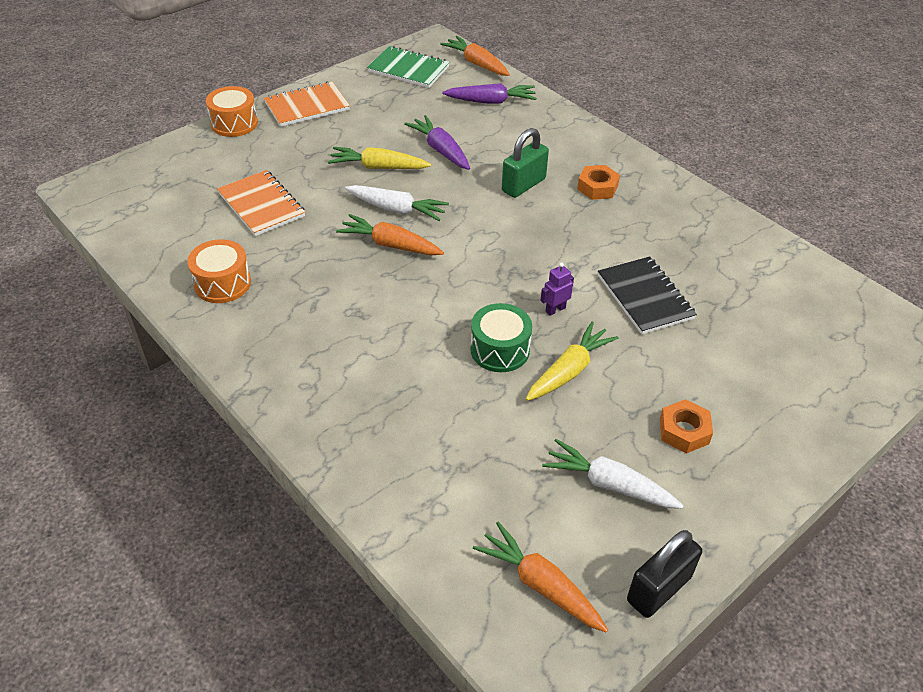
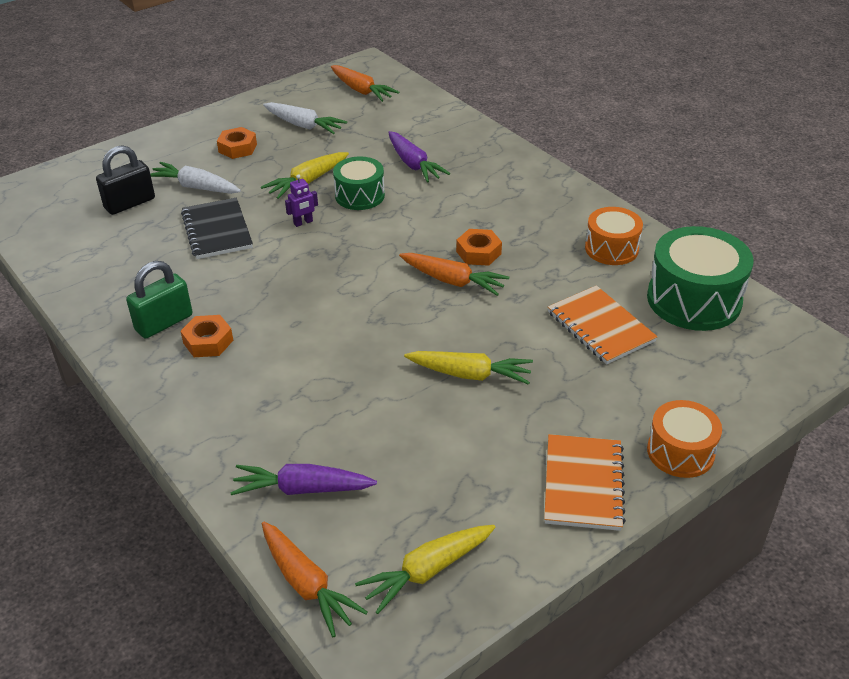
camera: 175 degrees left, 5 degrees down
(165, 231) = (694, 299): none -> green drum
(307, 106) = (583, 484): orange notebook -> orange notebook turned 60 degrees counterclockwise
(363, 276) = (478, 252): none -> orange nut
(396, 209) = (446, 318): white carrot -> white carrot (196, 187)
(408, 69) = (427, 571): green notebook -> yellow carrot
(441, 150) = (388, 399): purple carrot -> purple carrot (413, 164)
(523, 185) = (295, 346): green padlock -> green padlock (164, 323)
(659, 589) = (293, 88): black padlock -> black padlock (130, 203)

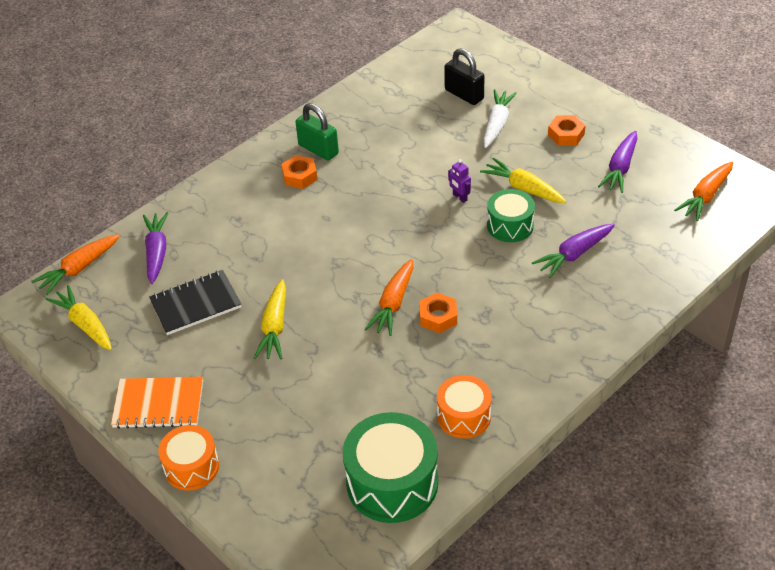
camera: 85 degrees right, 5 degrees up
(217, 230) = (437, 150): black notebook -> black notebook (195, 304)
(303, 125) = (620, 168): white carrot -> purple carrot
(600, 327) = (343, 410): orange notebook -> none

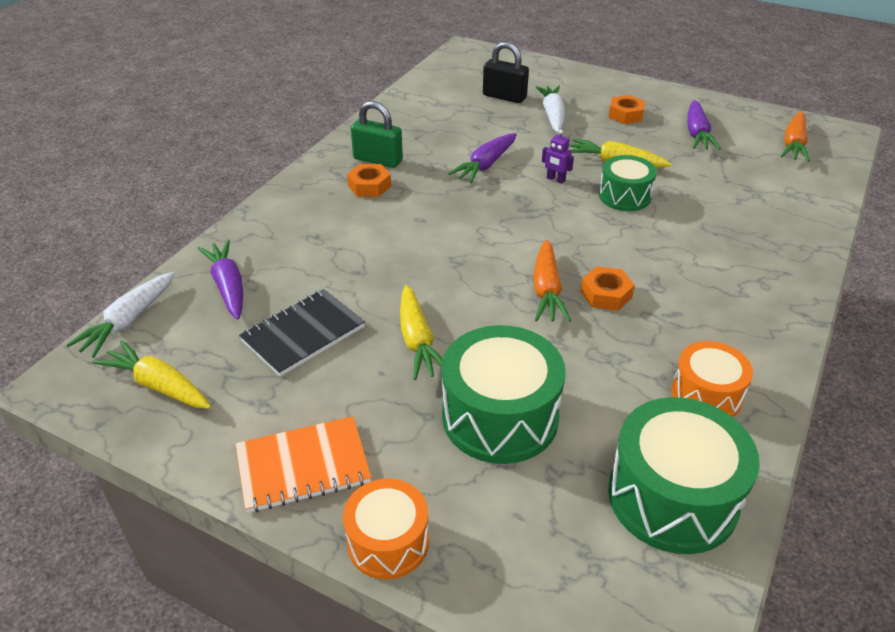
camera: 20 degrees left, 5 degrees down
(79, 268) = (129, 321): orange carrot -> white carrot
(305, 399) = (500, 416): none -> green drum
(574, 254) = (708, 211): purple carrot -> purple carrot (485, 165)

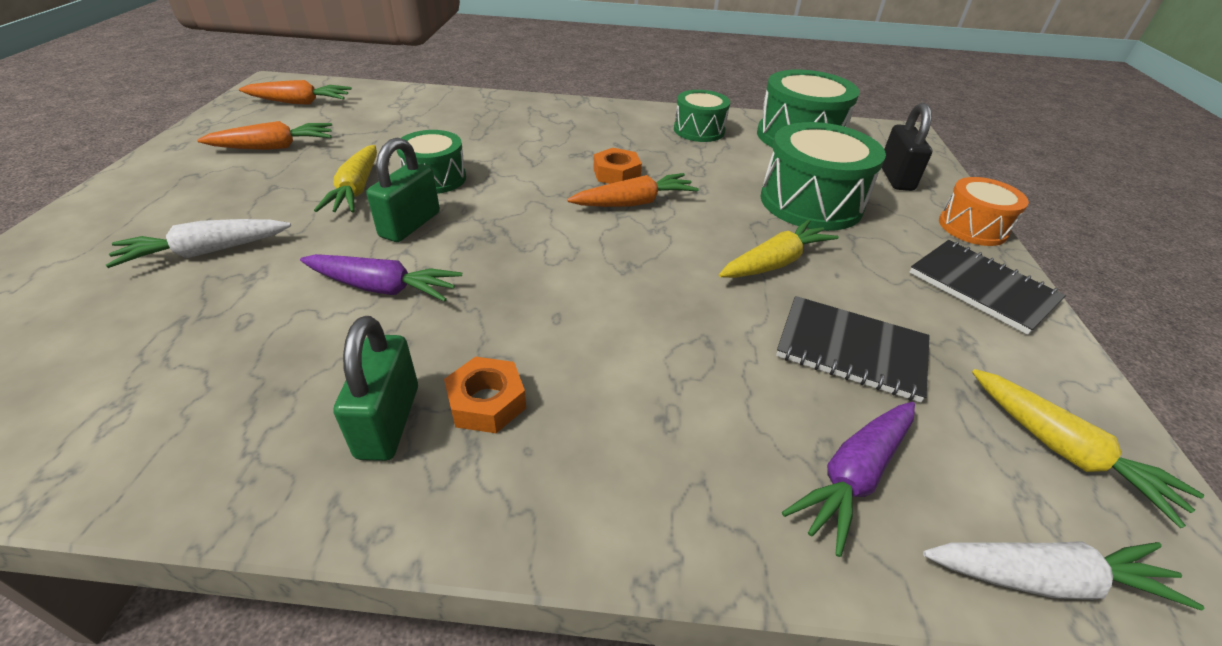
camera: 115 degrees left, 0 degrees up
(159, 385) = (1064, 451): yellow carrot -> yellow carrot turned 45 degrees counterclockwise
(303, 466) = (982, 287): orange notebook -> black notebook
(504, 97) = (113, 314): black padlock -> black padlock (895, 178)
(555, 179) = (410, 225): purple robot -> green padlock
(625, 115) = (213, 194): orange nut -> none
(697, 133) = (274, 147): purple carrot -> orange carrot
(706, 395) = (699, 130): orange drum -> green drum

